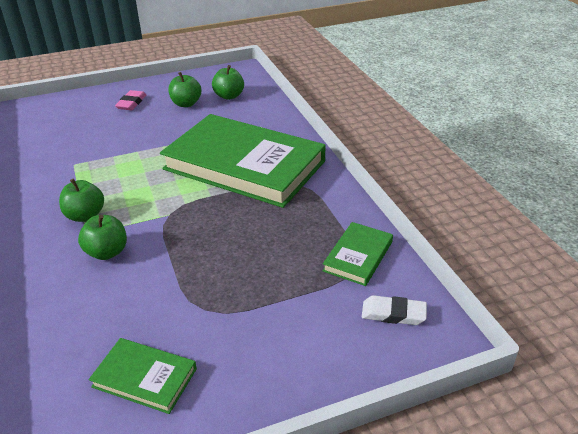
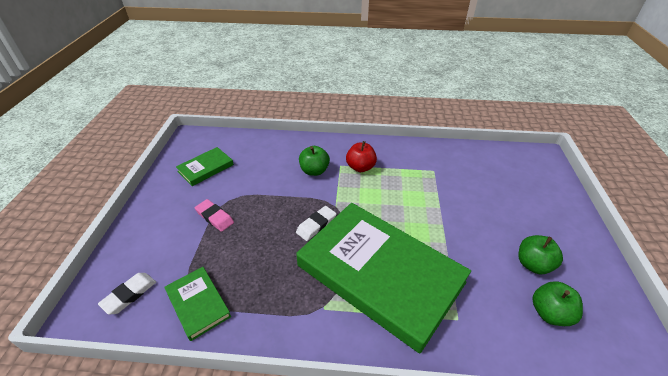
camera: 115 degrees right, 5 degrees up
(85, 216) = (360, 167): green apple -> red apple
(131, 103) = (542, 221): pink eraser -> pink eraser (214, 217)
(207, 218) = (316, 225): none -> white eraser
(244, 165) = (380, 274): green book -> green book turned 75 degrees clockwise

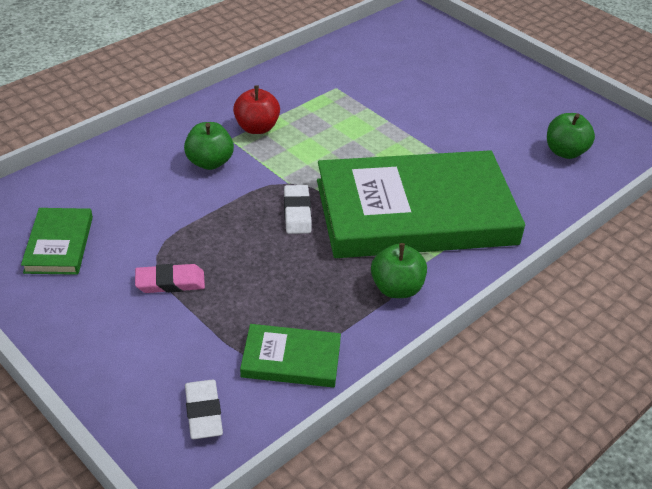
camera: 50 degrees left, 0 degrees up
(533, 264) = (515, 122): green apple -> green apple (396, 288)

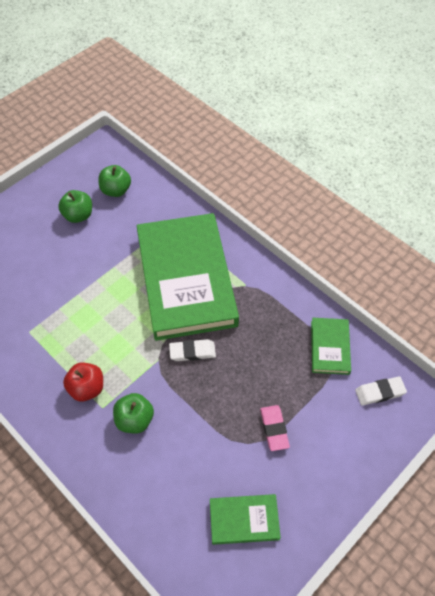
camera: 90 degrees left, 15 degrees up
(396, 288) = (261, 291): green apple -> green apple (78, 215)

